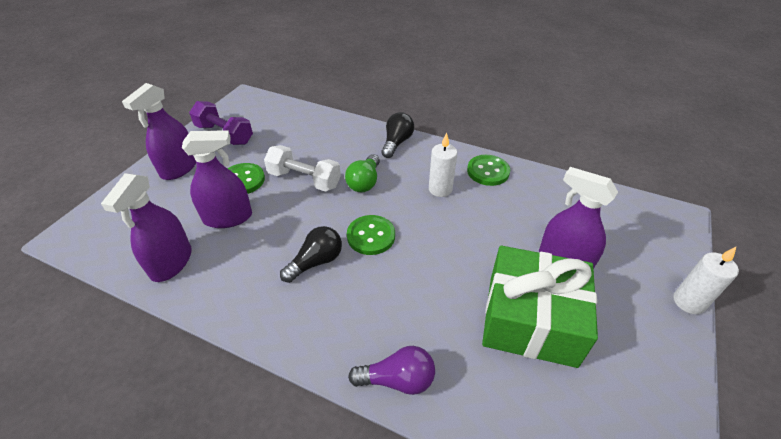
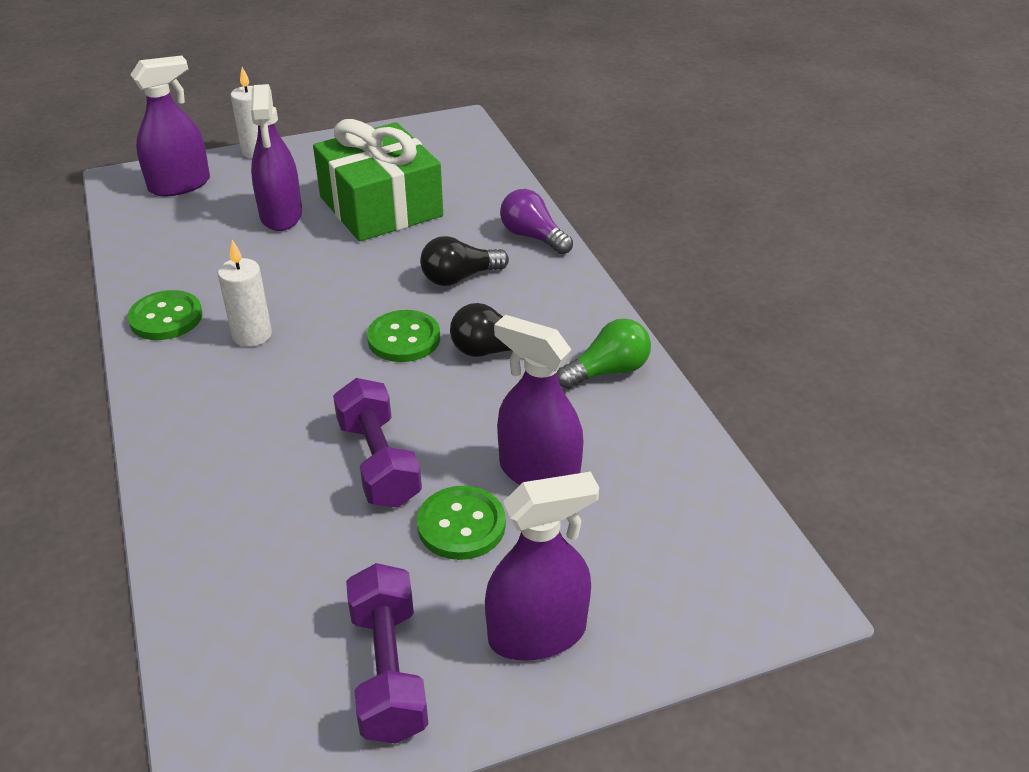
camera: 135 degrees left, 5 degrees down
(171, 262) = (656, 455): purple spray bottle -> purple spray bottle (179, 185)
(304, 179) = (379, 462): white dumbbell -> purple dumbbell
(364, 182) = (313, 403): green light bulb -> green light bulb (607, 371)
(397, 143) = (178, 432): black light bulb -> black light bulb (459, 277)

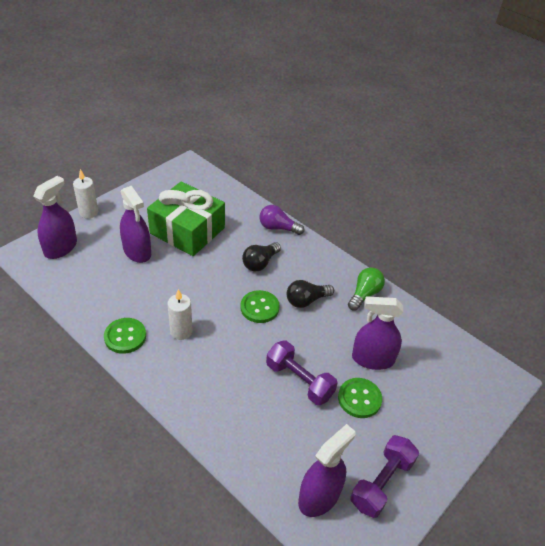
camera: 30 degrees left, 5 degrees up
(388, 671) = (381, 483): purple dumbbell -> purple dumbbell turned 75 degrees clockwise
(537, 633) = (427, 438): purple spray bottle -> purple spray bottle (319, 496)

